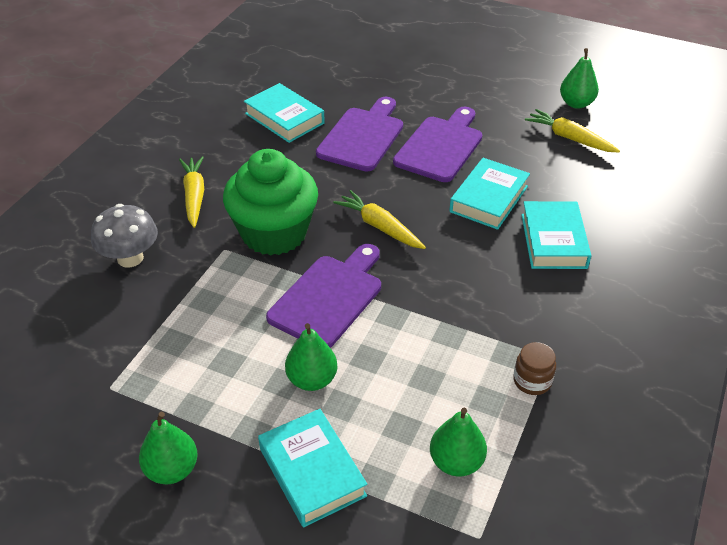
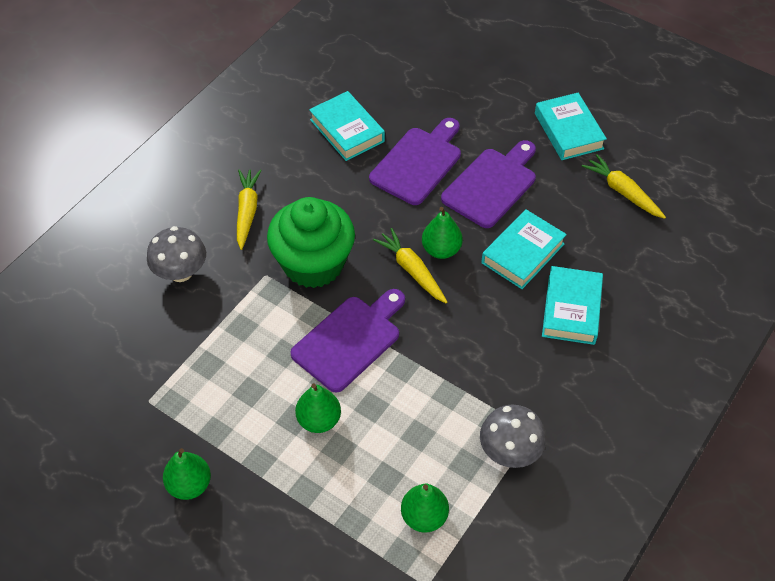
camera: 10 degrees right, 10 degrees up
(312, 472) = (303, 506): turquoise book -> turquoise book (568, 131)
(532, 381) = (510, 451): brown jar -> grey mushroom
(576, 103) = (642, 149): green pear -> green pear (441, 250)

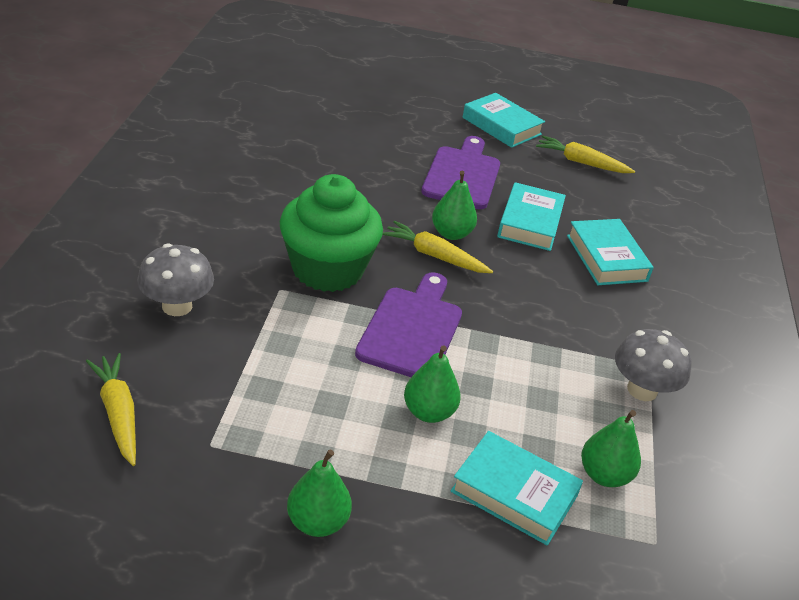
camera: 30 degrees left, 15 degrees down
(247, 211) = (223, 237): yellow carrot -> yellow carrot (118, 413)
(347, 130) = (290, 154): turquoise book -> turquoise book (514, 493)
(418, 163) = (380, 169): purple cutting board -> none

